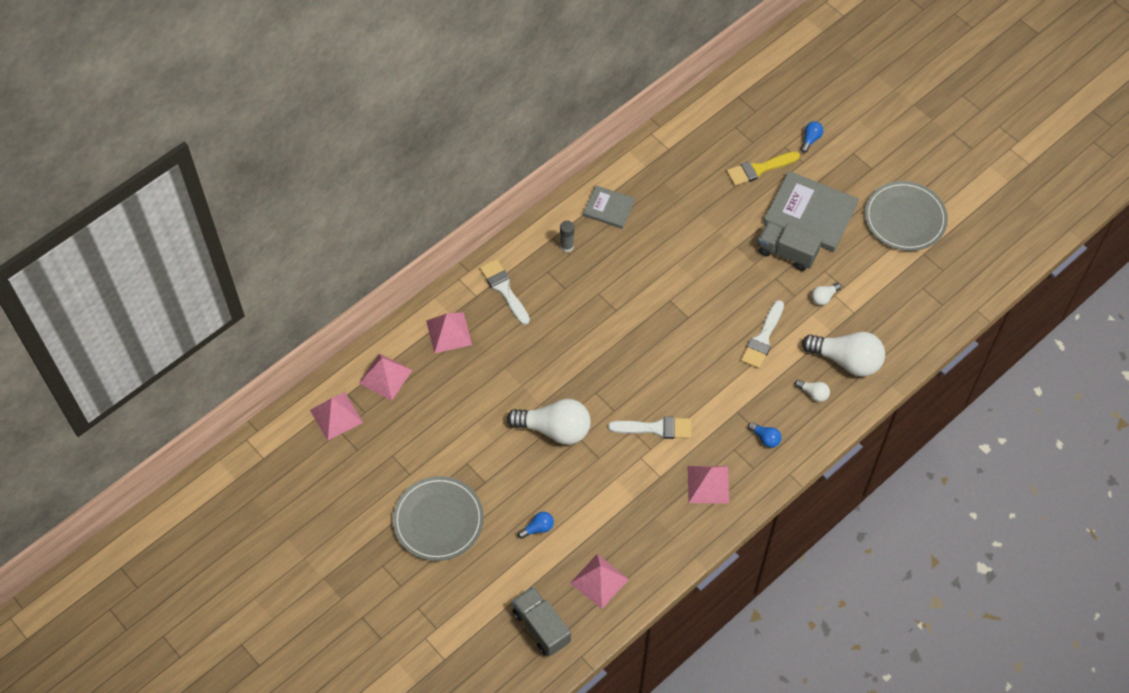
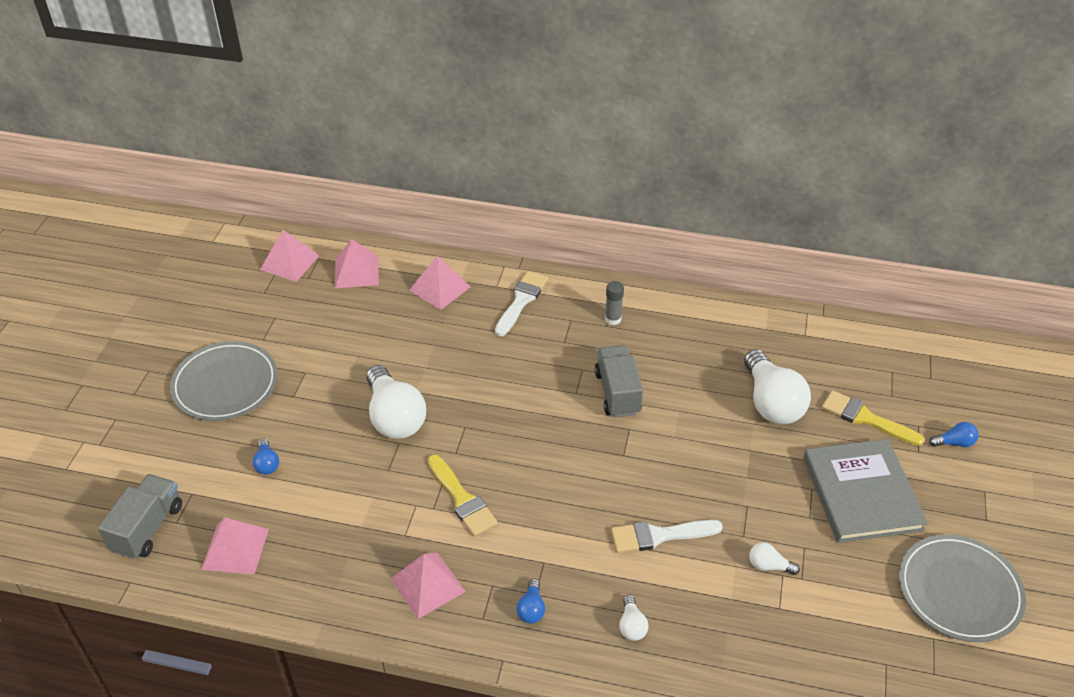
camera: 55 degrees right, 15 degrees down
(538, 528) = (267, 464): blue light bulb -> blue light bulb turned 45 degrees clockwise
(608, 208) = (687, 326): grey book -> none
(656, 428) = (462, 499): white brush -> yellow brush
(787, 253) = (789, 499): grey truck -> grey truck (617, 393)
(846, 360) = (707, 636): white light bulb -> white light bulb (771, 402)

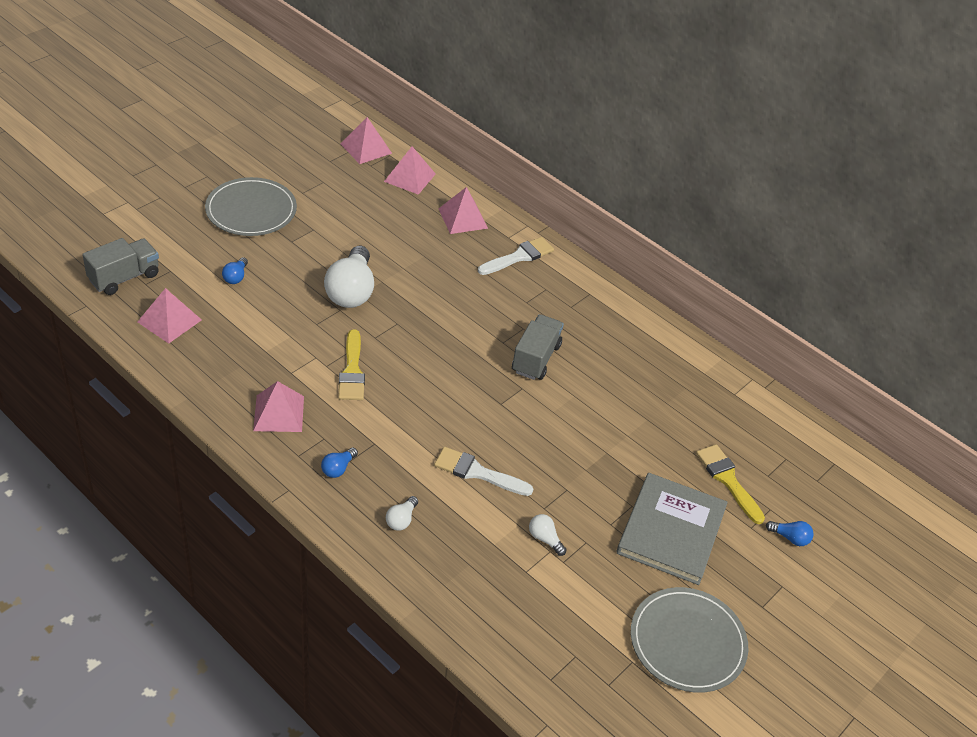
camera: 25 degrees right, 0 degrees up
(613, 319) = (580, 304): grey glue stick -> none
(771, 402) = (657, 428): white light bulb -> none

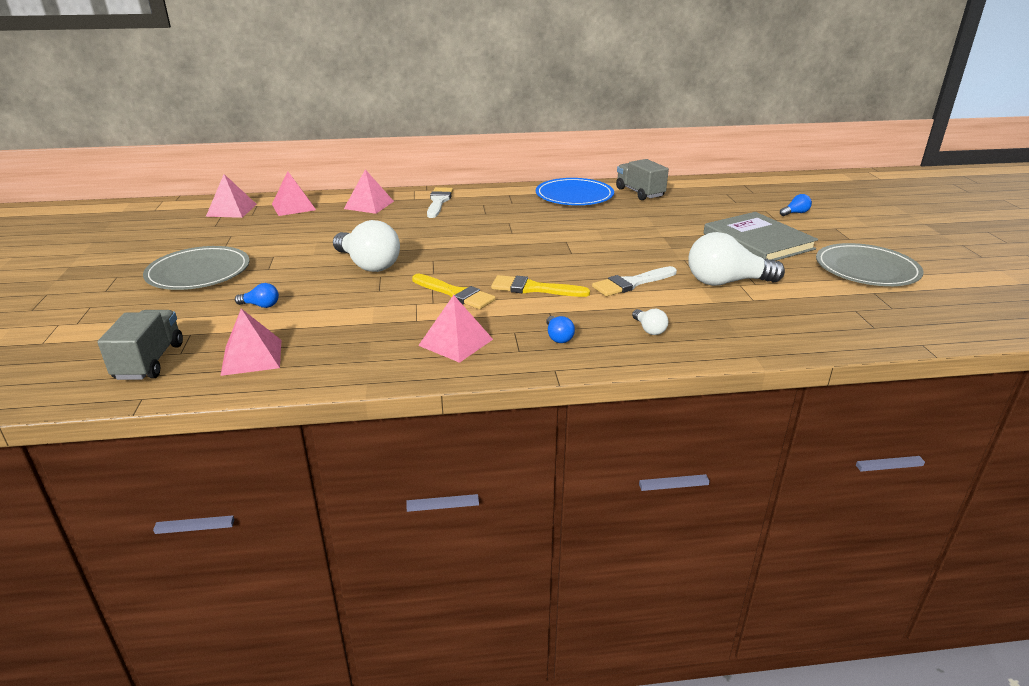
camera: 45 degrees left, 15 degrees down
(236, 277) = (261, 305): blue light bulb -> blue light bulb turned 45 degrees counterclockwise
(535, 358) = (544, 228): grey truck -> grey truck (639, 193)
(545, 539) = (726, 282): white light bulb -> white light bulb, size x2.25
(640, 341) = (574, 195): none -> blue plate
(728, 480) = (728, 212): yellow brush -> yellow brush (533, 288)

